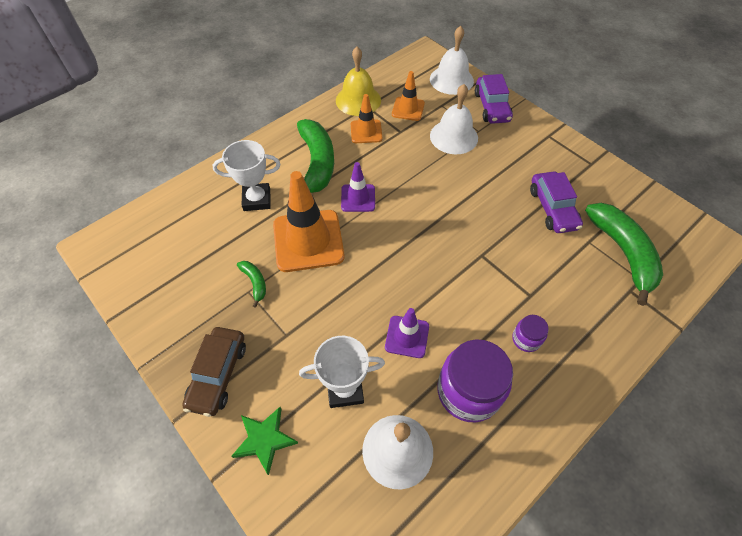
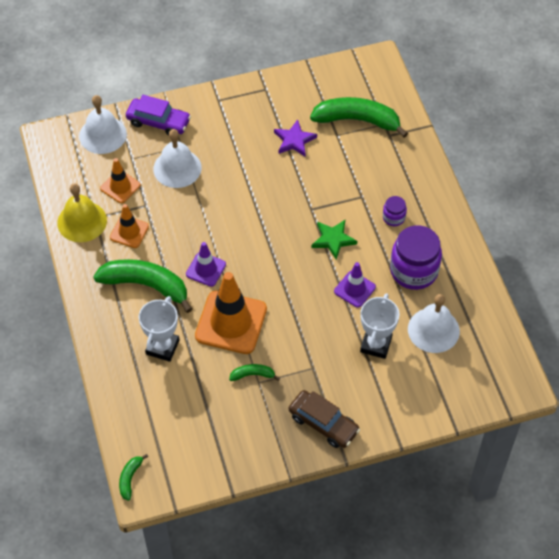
camera: 65 degrees left, 0 degrees up
(107, 230) = (130, 478): none -> green banana
(265, 440) = (388, 407): green star -> green star (333, 240)
(552, 208) = (294, 140): purple car -> purple star

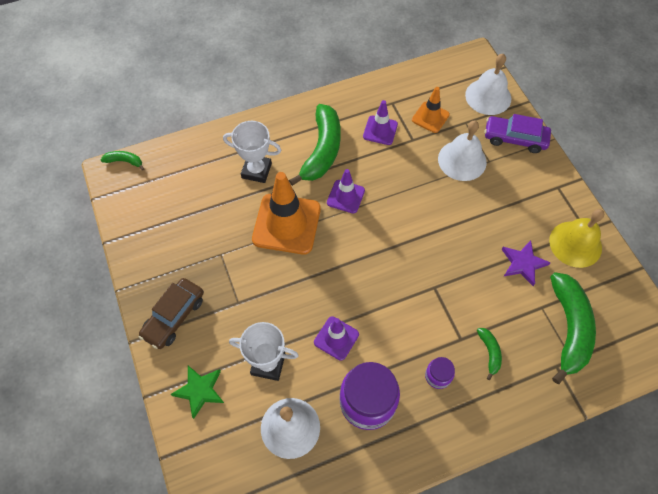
camera: 85 degrees right, 5 degrees up
(82, 221) = (386, 94): yellow bell -> yellow bell (575, 244)
(129, 232) = (380, 130): orange traffic cone -> purple traffic cone
(158, 122) = (515, 138): purple car -> purple car turned 90 degrees clockwise
(253, 375) = (228, 248): green banana -> green banana (489, 353)
(333, 240) = (397, 312): green star -> green star (200, 391)

